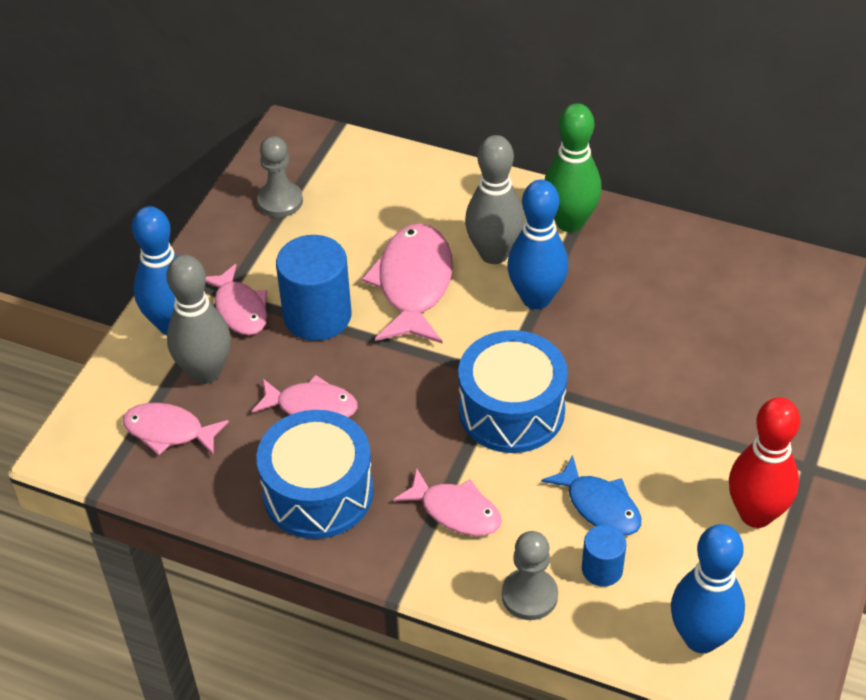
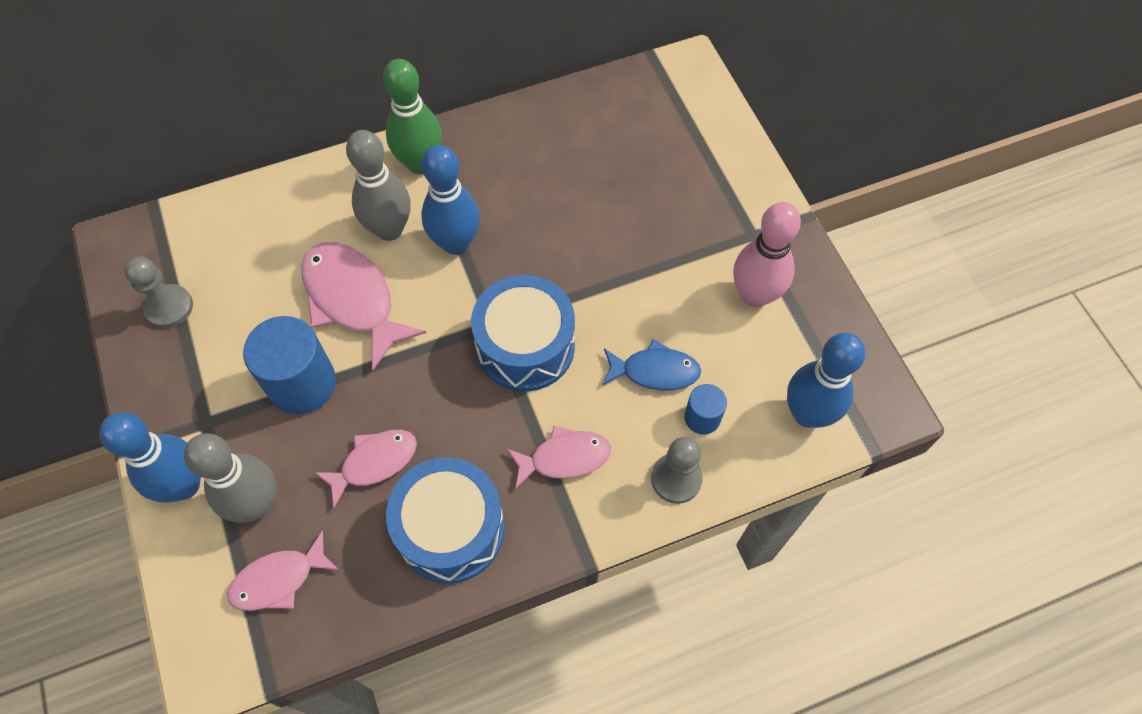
camera: 45 degrees left, 15 degrees up
(240, 309) = (230, 427): pink fish -> none
(756, 514) = (755, 295): red bowling pin -> pink bowling pin

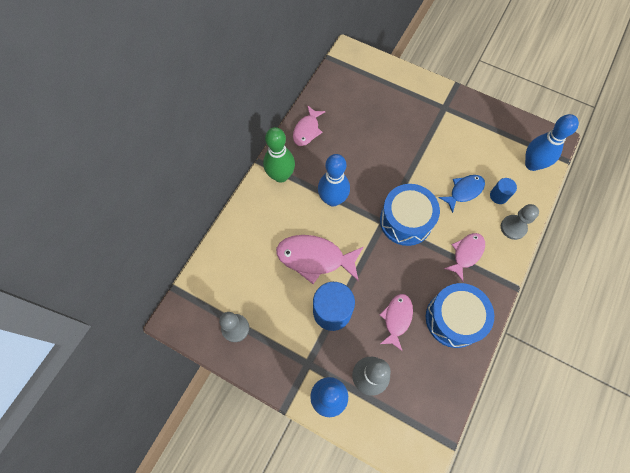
camera: 40 degrees left, 5 degrees up
(279, 580) = (409, 400): pink fish -> pink fish (307, 130)
(389, 229) = (298, 215): grey bowling pin -> none
(755, 295) = (469, 132): pink bowling pin -> none

